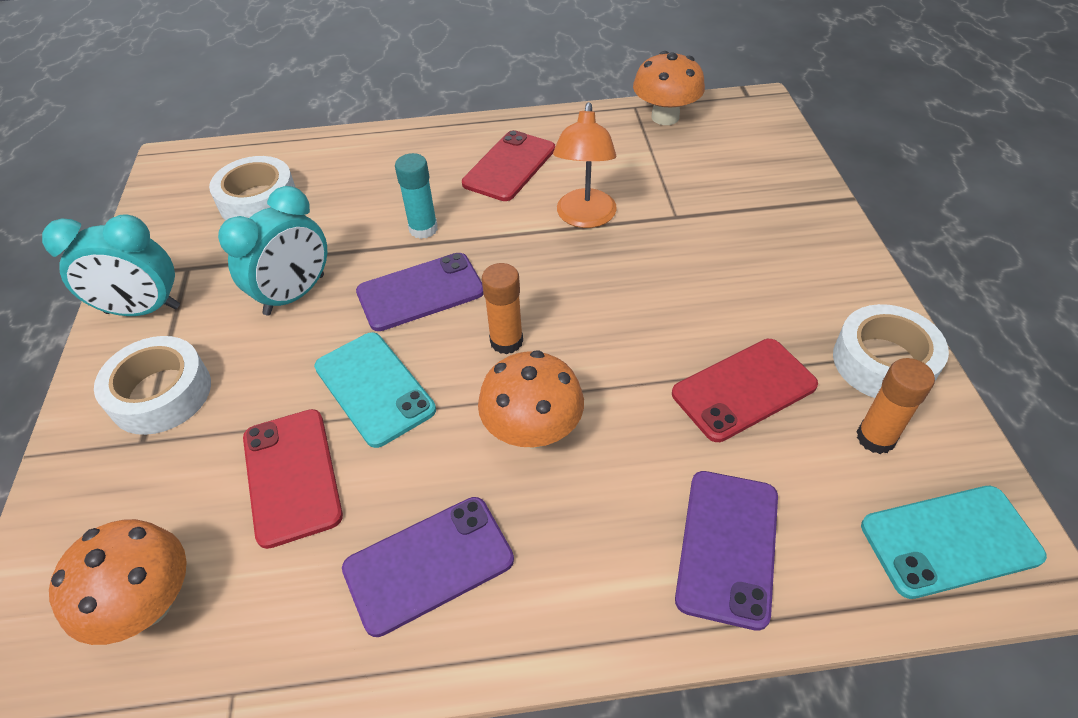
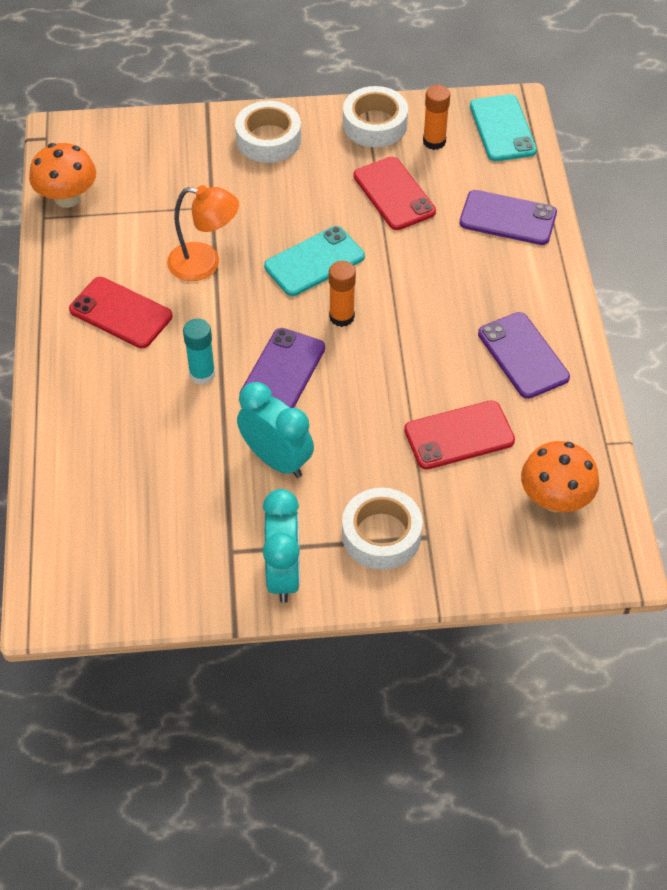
camera: 90 degrees left, 5 degrees up
(258, 200) = (137, 510): white tape -> white tape (268, 139)
(374, 388) = (383, 395): turquoise phone -> turquoise phone (314, 261)
(420, 292) = (283, 372): purple phone -> purple phone turned 45 degrees clockwise
(532, 431) = (424, 303): orange mushroom -> none

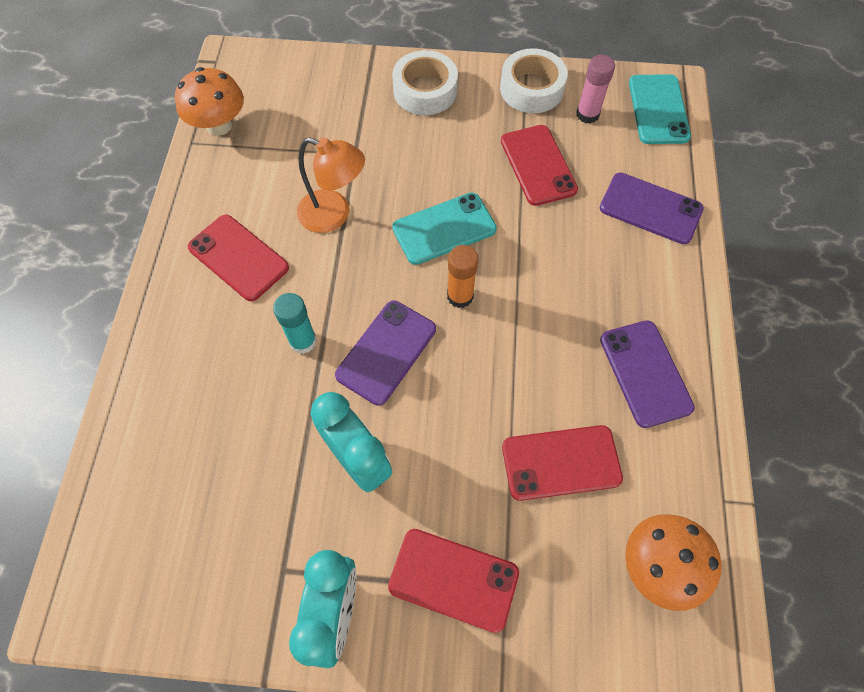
camera: 10 degrees right, 10 degrees up
(381, 535) = (453, 579): white tape -> red phone
(434, 141) = (587, 114): orange glue stick -> pink glue stick

